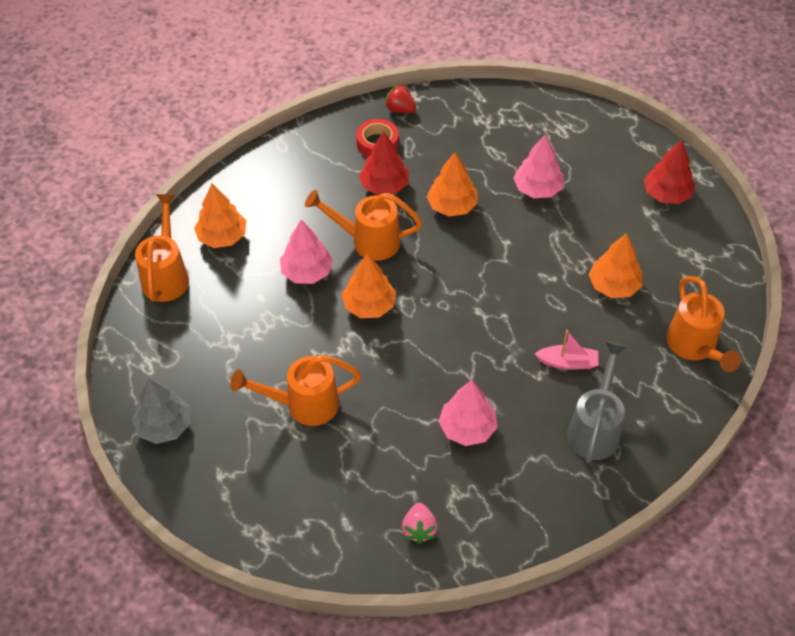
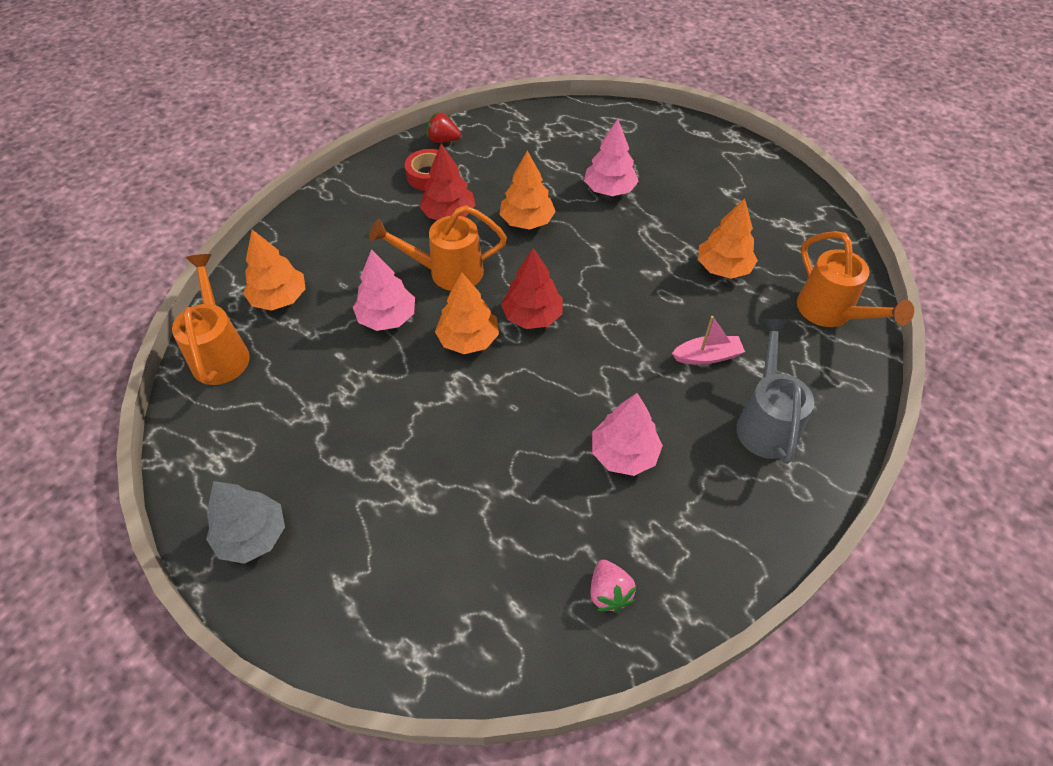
camera: 15 degrees left, 0 degrees up
(304, 405) = (423, 469): orange watering can -> none
(666, 194) = (738, 172): red tree -> red tree (532, 316)

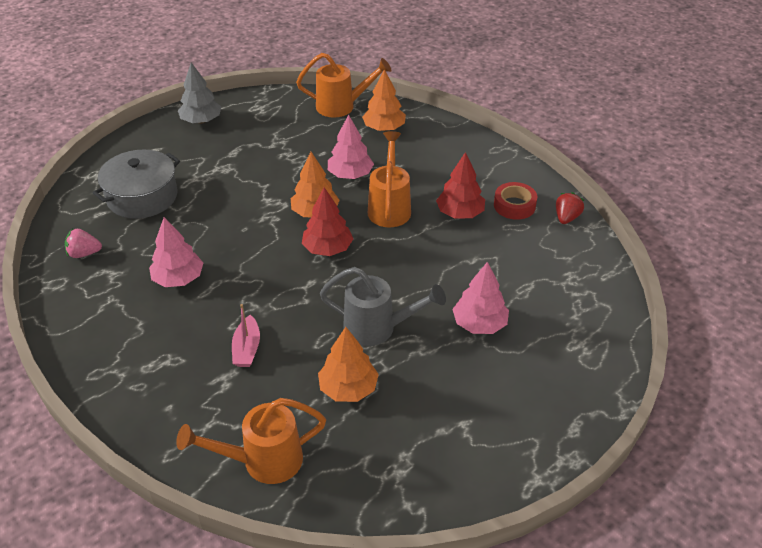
camera: 100 degrees right, 10 degrees down
(466, 558) = (142, 197): none -> grey pot
(527, 221) = (442, 259): orange tree -> none
(765, 422) = (166, 370): grey watering can -> grey watering can (377, 328)

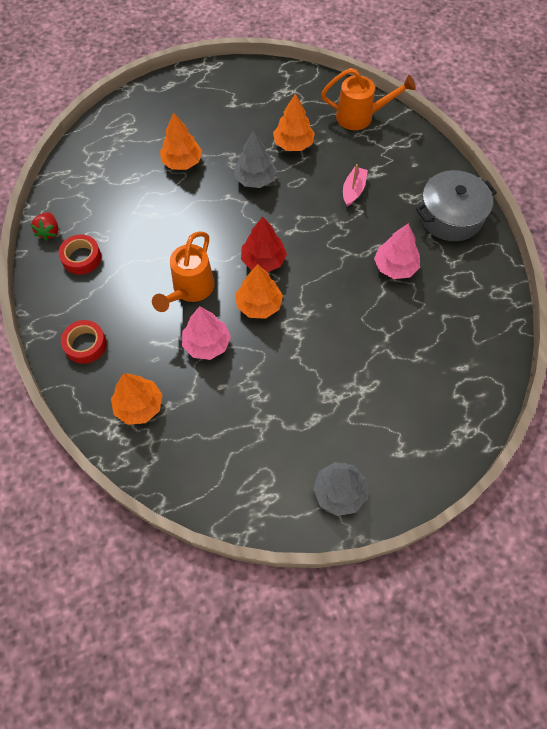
camera: 160 degrees left, 20 degrees up
(84, 253) = (476, 319): pink strawberry -> none
(142, 197) = (419, 378): grey pot -> grey pot (450, 216)
(341, 106) = (167, 464): orange watering can -> none
(377, 328) = (255, 179): grey watering can -> grey tree
(457, 150) = (85, 344): none -> red tape
(460, 213) = (133, 264): red tree -> none
(479, 324) = (182, 162): pink tree -> orange tree
(566, 218) = (49, 231): red strawberry -> red strawberry turned 45 degrees counterclockwise

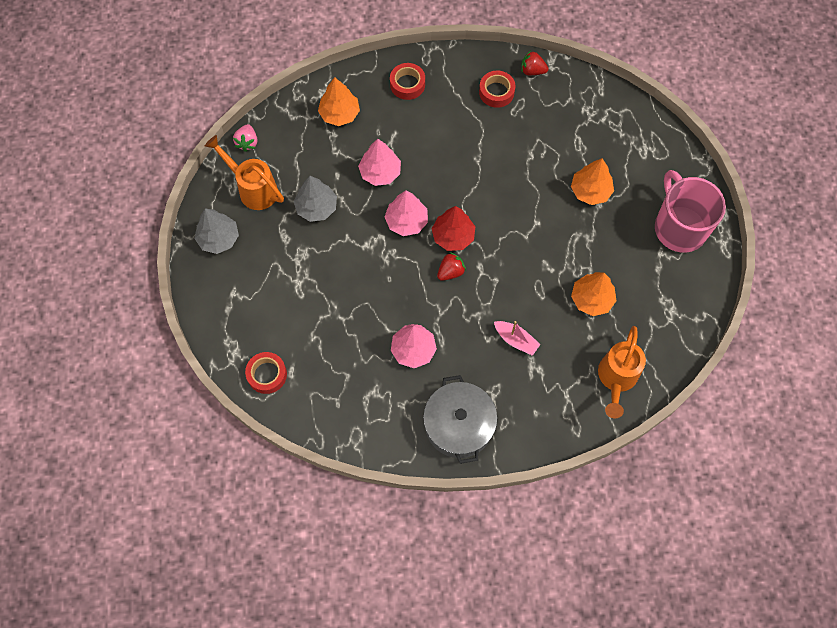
camera: 105 degrees right, 5 degrees up
(190, 290) = (438, 170): orange watering can -> orange watering can (253, 189)
(201, 501) = (247, 142): none -> pink strawberry
(202, 96) = (679, 227): none -> pink mug
(255, 179) = (552, 252): grey tree -> grey tree (316, 207)
(259, 305) = (406, 221): orange tree -> pink tree
(303, 254) = (450, 272): none -> red strawberry
(475, 390) = (267, 374): none -> red tape

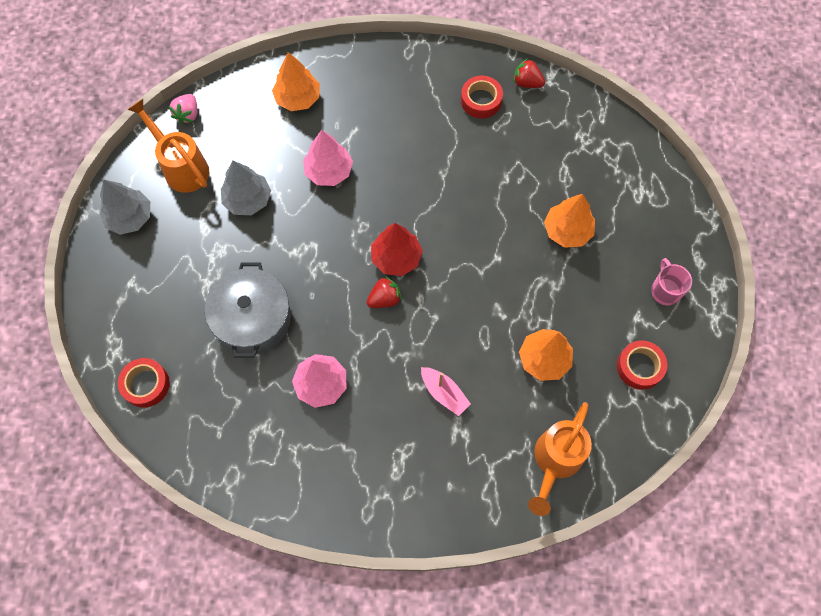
camera: 10 degrees right, 0 degrees up
(406, 221) = (346, 232): pink tree -> none
(407, 84) = (381, 77): red tape -> red tape (639, 367)
(459, 425) = (355, 484): grey pot -> grey pot (252, 318)
(679, 227) = (665, 290): pink mug -> pink mug, size x0.48

